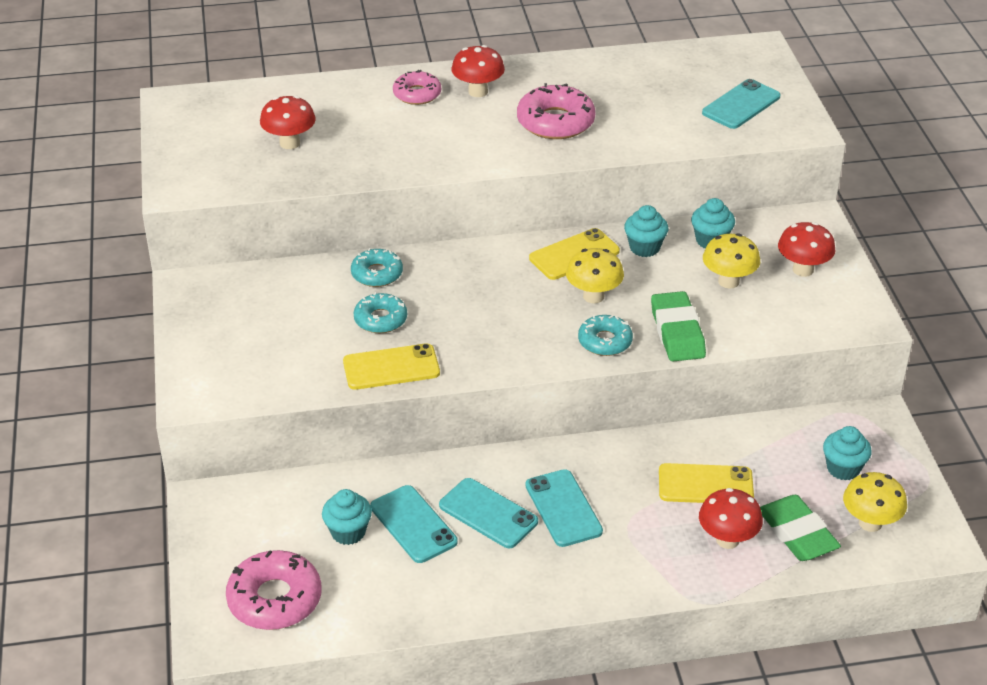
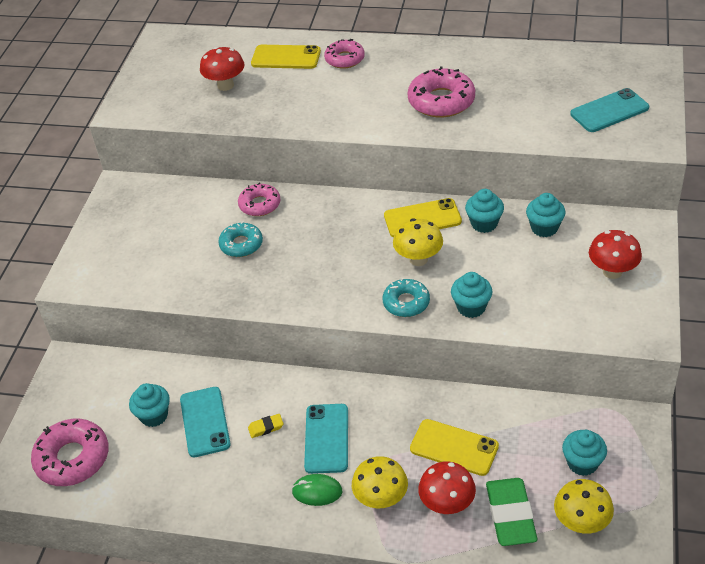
camera: 25 degrees right, 5 degrees up
(377, 274) = (260, 204): turquoise donut -> pink donut
(391, 367) = (227, 288): yellow phone -> yellow phone (286, 57)
(478, 91) = (393, 64): red mushroom -> none
(488, 513) = (266, 427): turquoise phone -> yellow eraser
(582, 562) = (317, 491): none -> green mouse
(677, 332) = (471, 307): green eraser -> turquoise cupcake
(728, 281) = (540, 269): yellow mushroom -> yellow mushroom (381, 499)

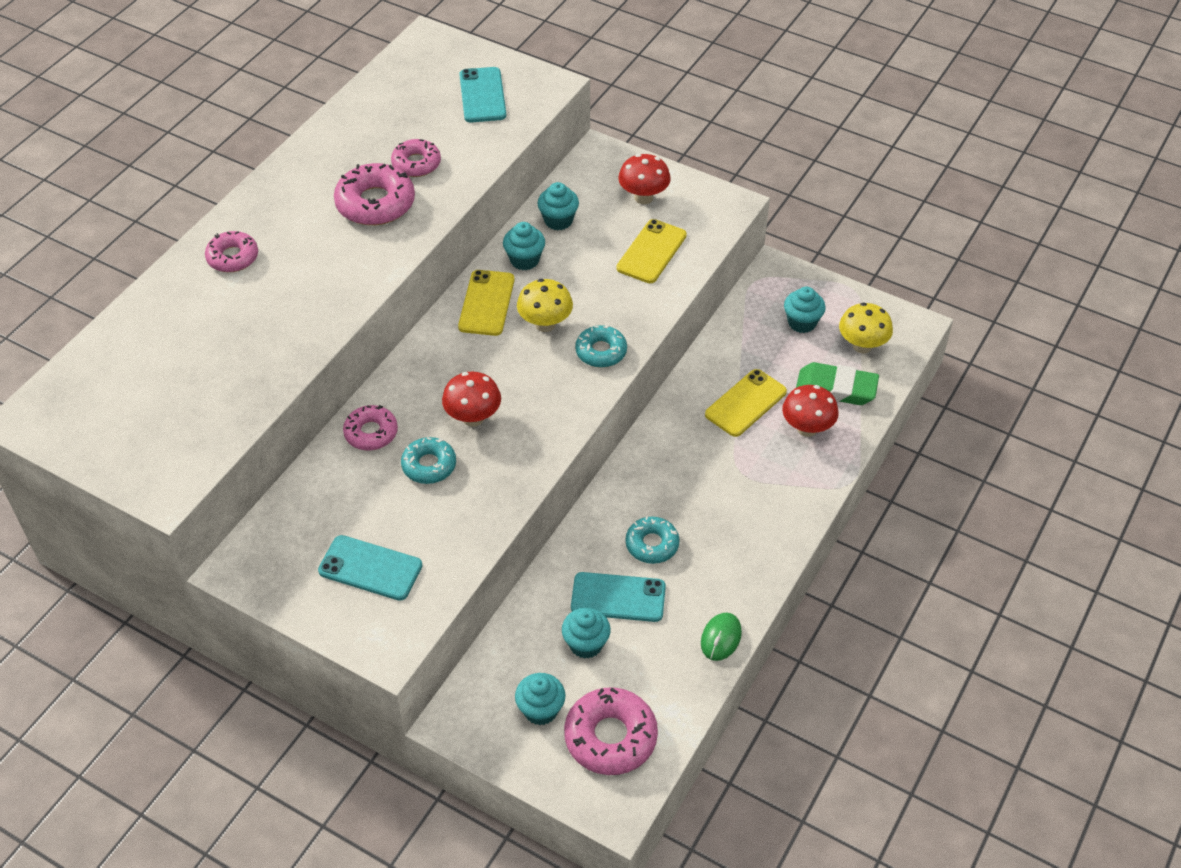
camera: 75 degrees left, 5 degrees up
(225, 85) = (196, 377): red mushroom -> red mushroom (473, 418)
(266, 427) = (652, 544): yellow eraser -> turquoise donut
(286, 57) = (184, 307): yellow phone -> yellow phone (651, 252)
(317, 491) = (751, 522): green mouse -> green mouse (721, 638)
(326, 438) = (690, 497): turquoise phone -> turquoise phone (370, 568)
(381, 499) = (781, 475): yellow mushroom -> none
(471, 307) = (634, 306): turquoise cupcake -> turquoise cupcake (540, 710)
(500, 105) = (416, 163): none -> pink donut

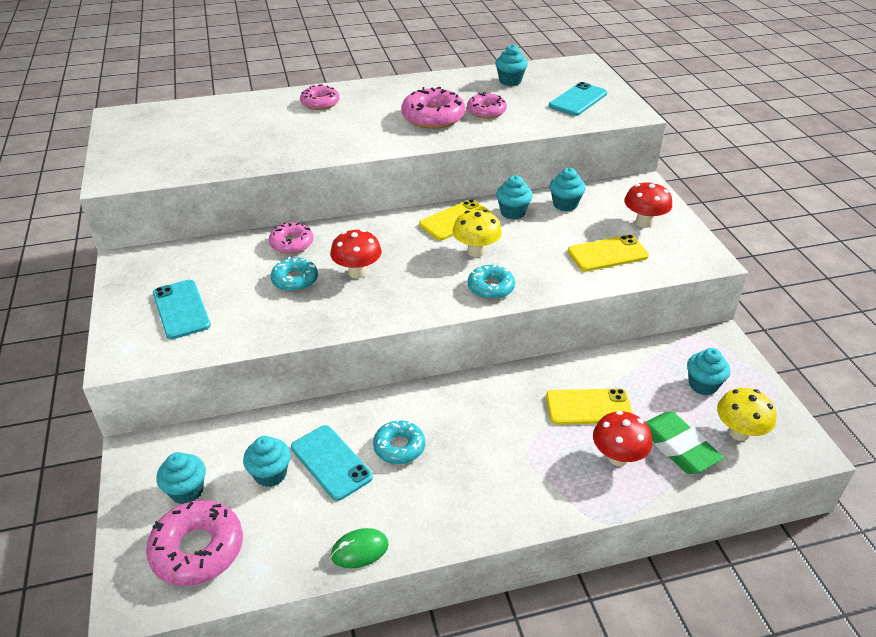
camera: 45 degrees right, 10 degrees down
(387, 107) = (510, 81): none -> turquoise cupcake

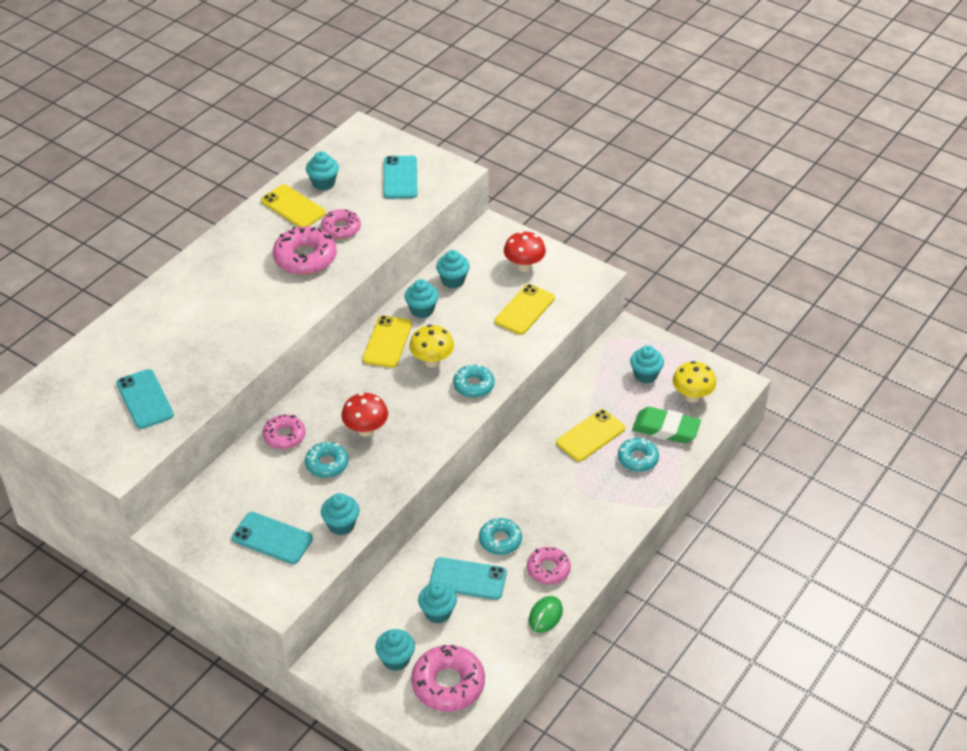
camera: 40 degrees left, 5 degrees up
(193, 148) = (145, 399): none -> turquoise phone
(243, 331) = (341, 525): none -> turquoise cupcake
(320, 103) = (189, 293): pink donut -> pink donut (548, 569)
(467, 86) = (293, 207): none -> yellow phone
(617, 457) = (637, 459): red mushroom -> turquoise donut

